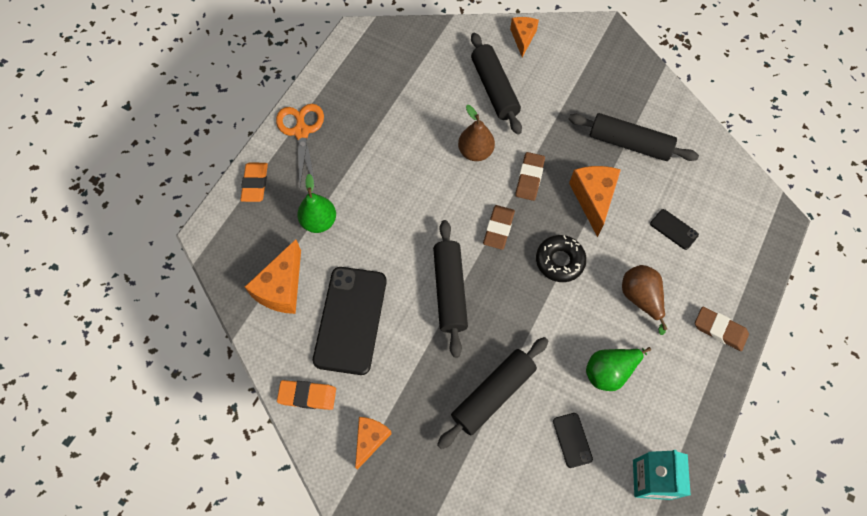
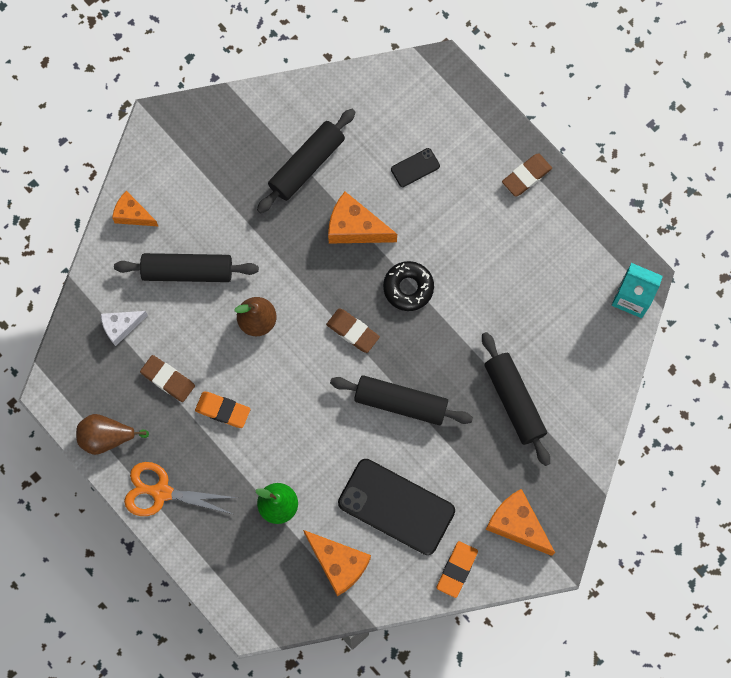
camera: 70 degrees left, 10 degrees up
(255, 184) = (208, 559): orange eraser -> orange eraser (223, 410)
(370, 439) = (517, 524): orange cheese -> orange cheese, size x1.55
(428, 60) = (121, 327): none -> white cheese
(529, 178) = (308, 279): brown eraser -> brown eraser (168, 379)
(572, 440) = (577, 348): black phone -> none
(609, 371) = (529, 290): green pear -> none
(640, 298) = (472, 231): brown pear -> brown pear (107, 437)

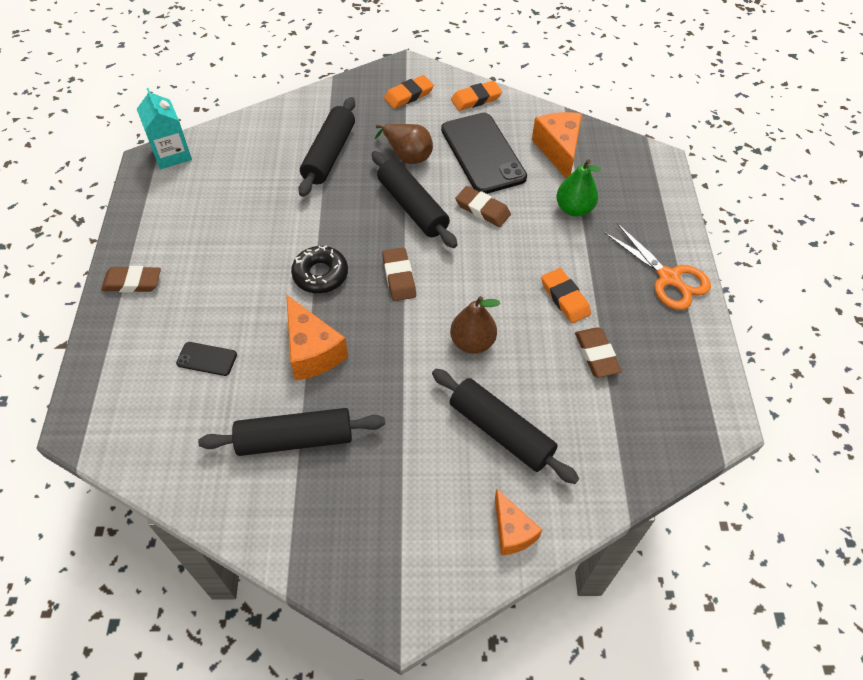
camera: 140 degrees left, 20 degrees down
(107, 437) = (691, 349): brown pear -> brown pear (407, 155)
(121, 327) = (609, 430): white cheese -> none
(347, 445) = (482, 209): none -> brown eraser
(517, 524) = (409, 95): orange cheese -> orange eraser

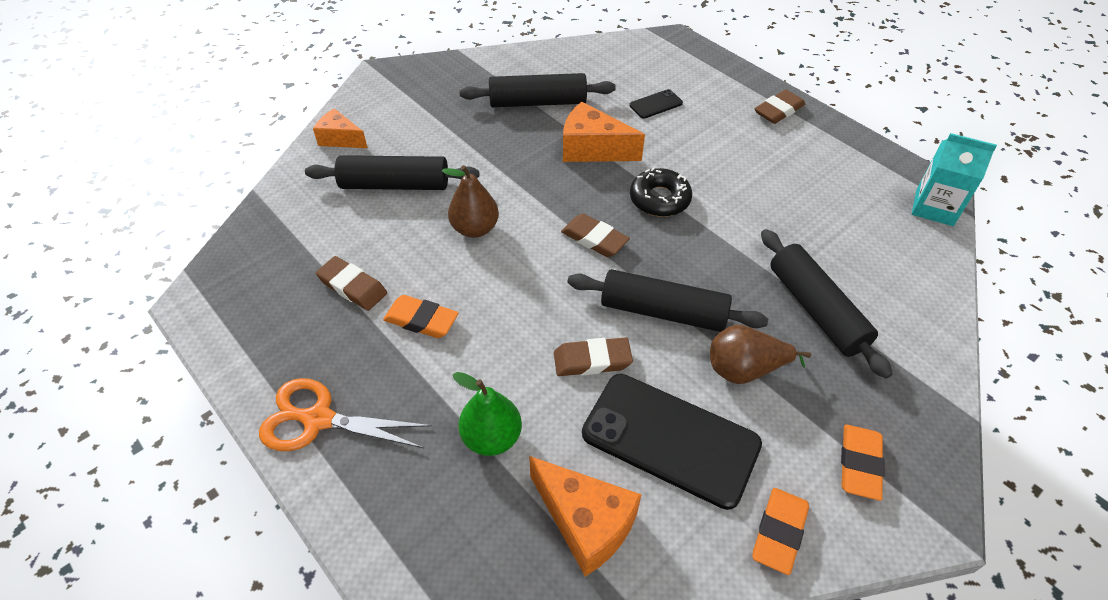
camera: 140 degrees right, 5 degrees down
(295, 439) = (538, 102): black rolling pin -> black rolling pin turned 45 degrees clockwise

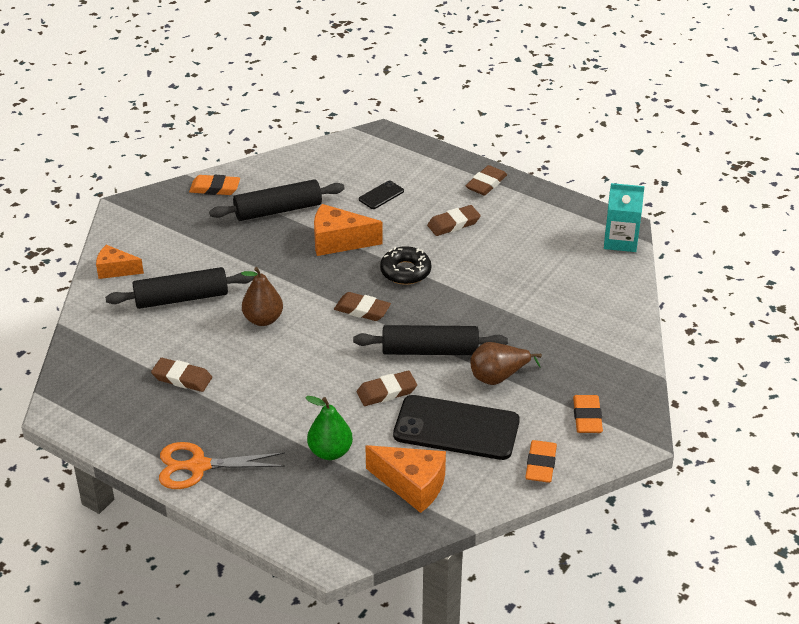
camera: 15 degrees left, 10 degrees down
(421, 320) = (247, 390): orange eraser -> orange eraser (215, 188)
(730, 151) = (453, 224): none -> brown eraser
(816, 309) = (542, 328): black rolling pin -> none

